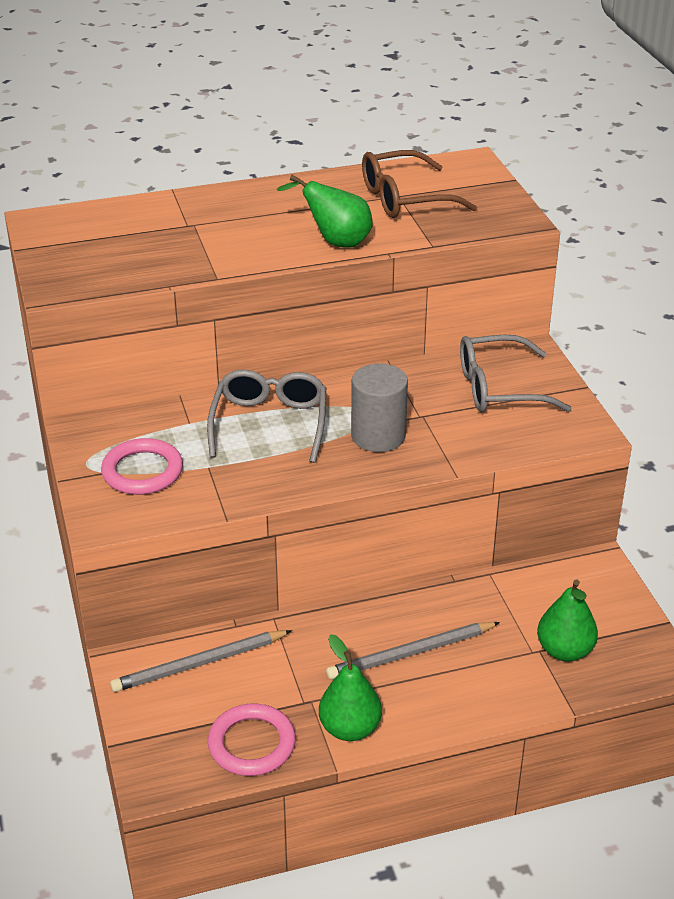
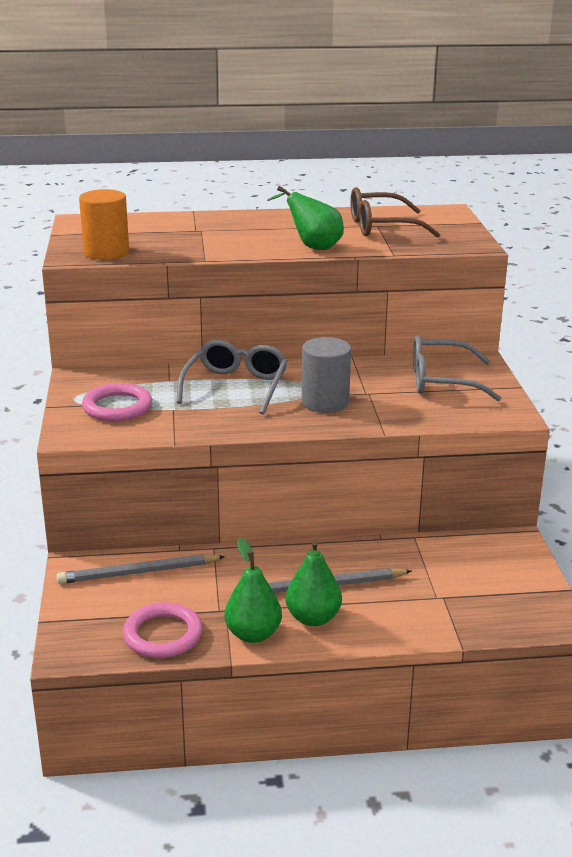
camera: 10 degrees right, 10 degrees down
(94, 276) = (106, 252): none -> orange cylinder
(564, 650) = (466, 600): green pear -> green pear (313, 618)

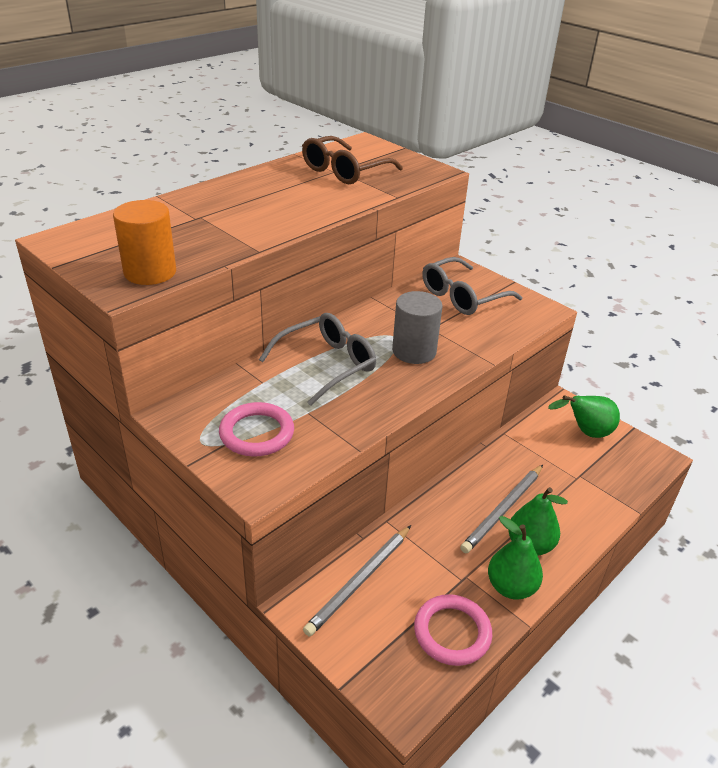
camera: 40 degrees left, 10 degrees up
(236, 386) = (327, 364): grey glasses -> grey glasses turned 75 degrees clockwise
(313, 247) = (325, 207): green pear -> green pear (586, 432)

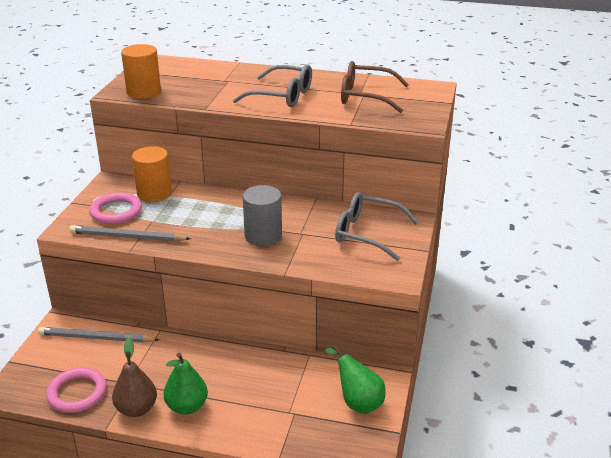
camera: 60 degrees right, 5 degrees down
(246, 390) = (154, 193): none -> orange cylinder
(327, 364) = (210, 209): grey glasses -> grey glasses (282, 96)
(503, 510) = (214, 381): grey pencil -> grey pencil (127, 237)
(511, 587) = (136, 409): green pear -> brown pear

